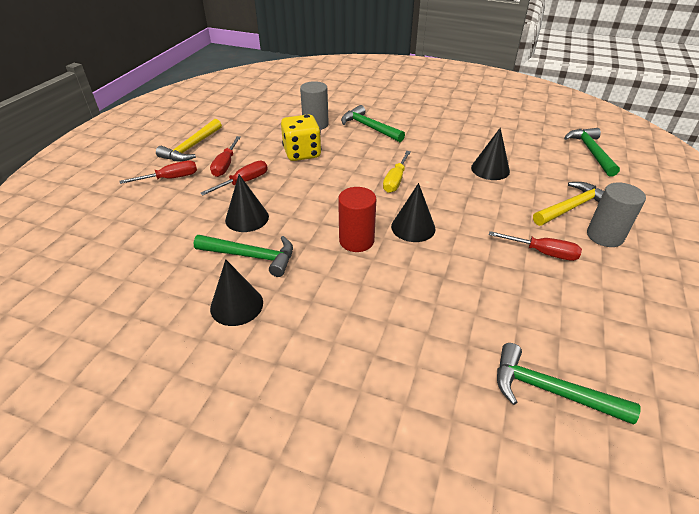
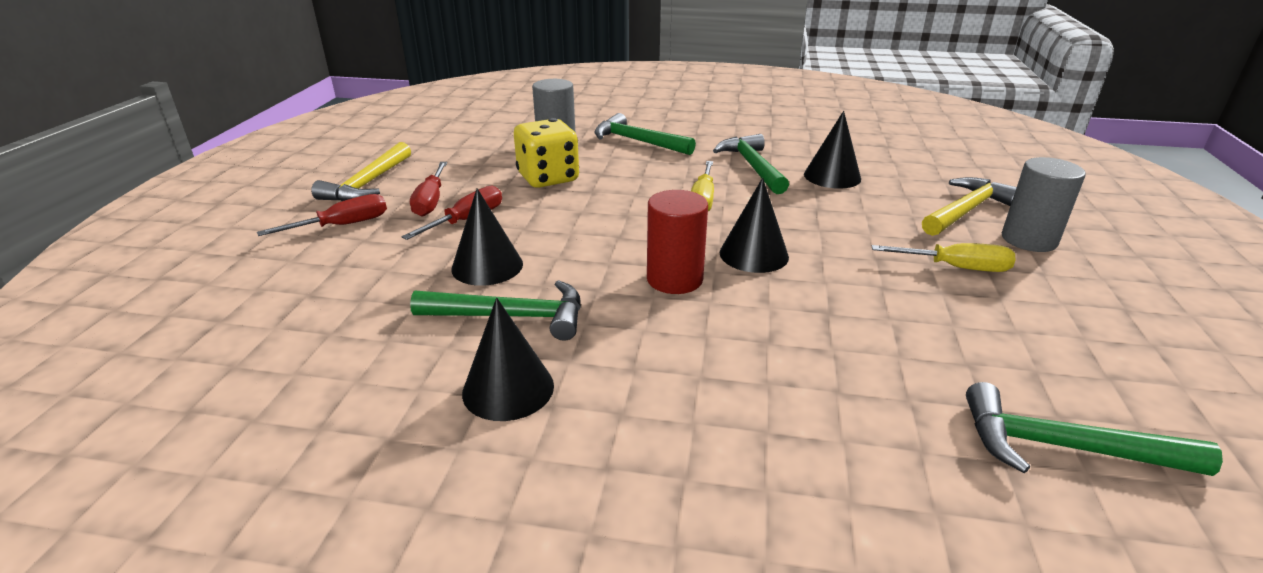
camera: 10 degrees left, 10 degrees down
(543, 253) = (957, 268): red screwdriver -> yellow screwdriver
(590, 152) = (956, 147): green hammer -> green hammer (752, 166)

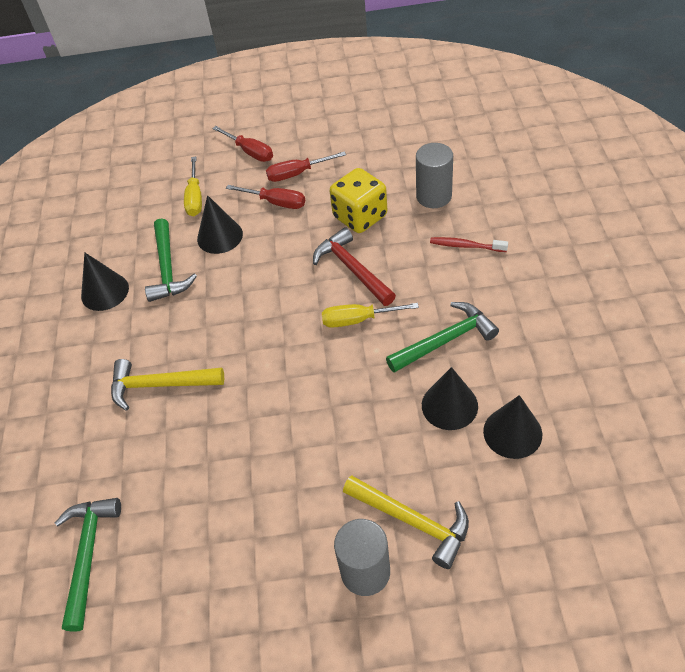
camera: 80 degrees right, 20 degrees up
(368, 184) = (311, 133): yellow hammer -> yellow hammer (160, 385)
(625, 192) = (352, 269): none -> red hammer
(637, 141) = (466, 246): green hammer -> red toothbrush
(674, 279) = (228, 332): red cylinder -> none
(754, 254) = (275, 369): black cone -> black cone (512, 432)
(957, 268) = (293, 508): yellow screwdriver -> yellow screwdriver (195, 198)

